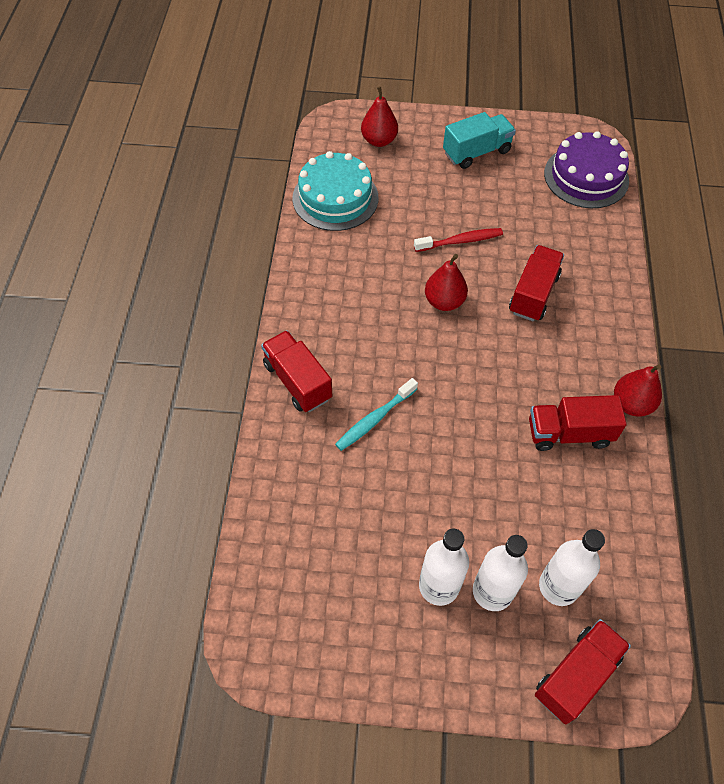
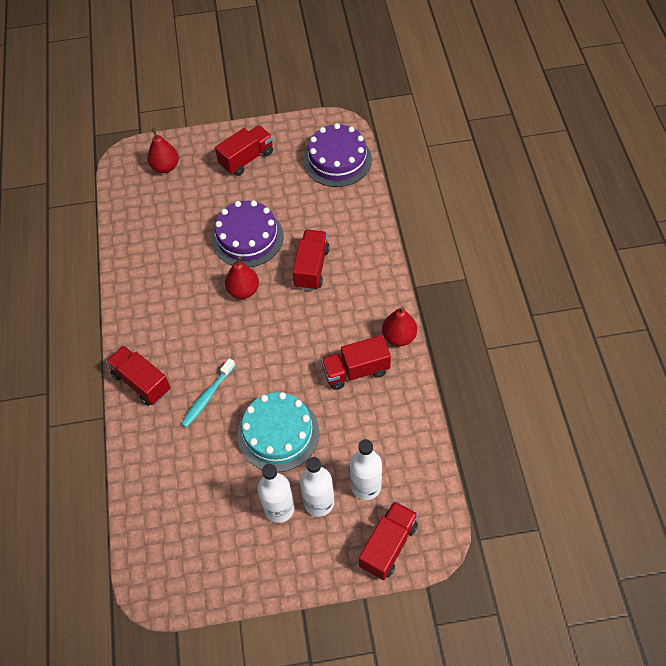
camera: 10 degrees left, 0 degrees up
(335, 198) = (140, 225): turquoise cake -> turquoise cake (278, 433)
(460, 241) = (247, 237): red toothbrush -> purple cake
(476, 152) = (246, 159): turquoise truck -> red truck

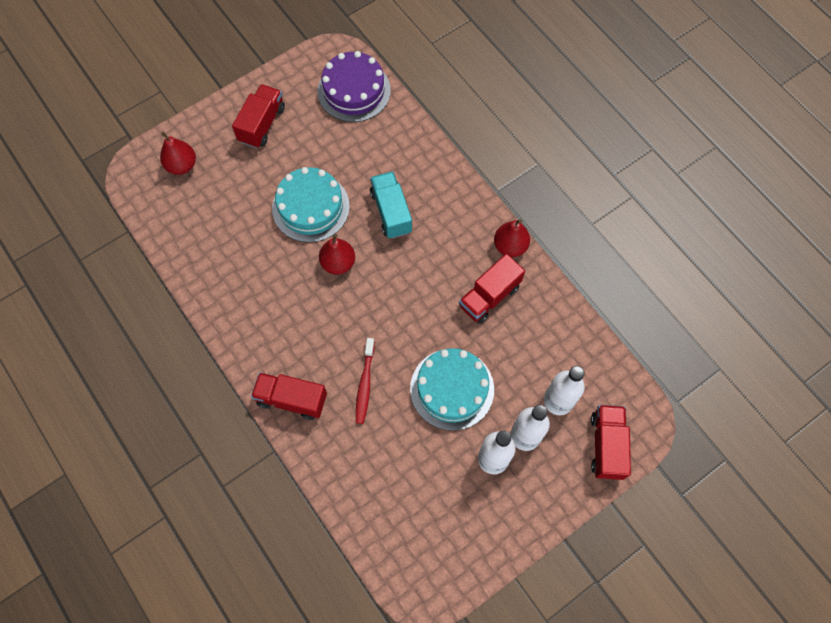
camera: 30 degrees left, 10 degrees up
(207, 397) = (365, 384): turquoise toothbrush -> red toothbrush
(247, 237) = (310, 207): purple cake -> turquoise cake
(311, 268) = (391, 212): red truck -> turquoise truck

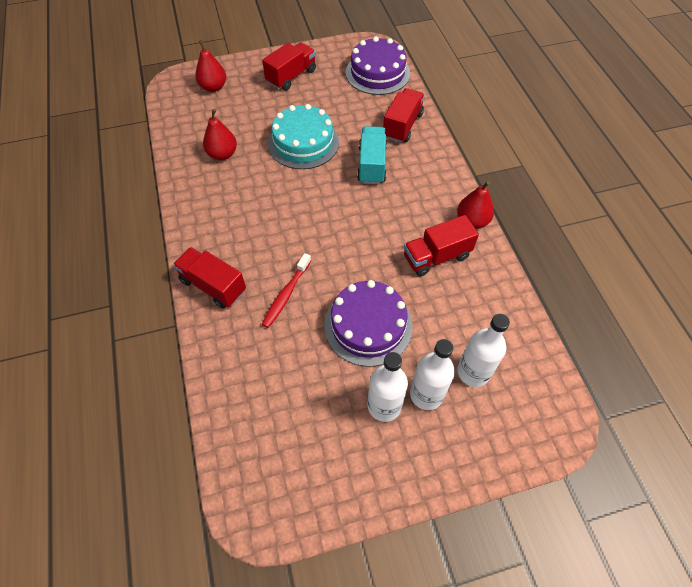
camera: 20 degrees right, 10 degrees down
(338, 263) = (307, 190): red pear -> red pear (222, 154)
(452, 389) = (368, 325): turquoise cake -> purple cake
(606, 445) = (512, 435): red truck -> red truck (402, 125)

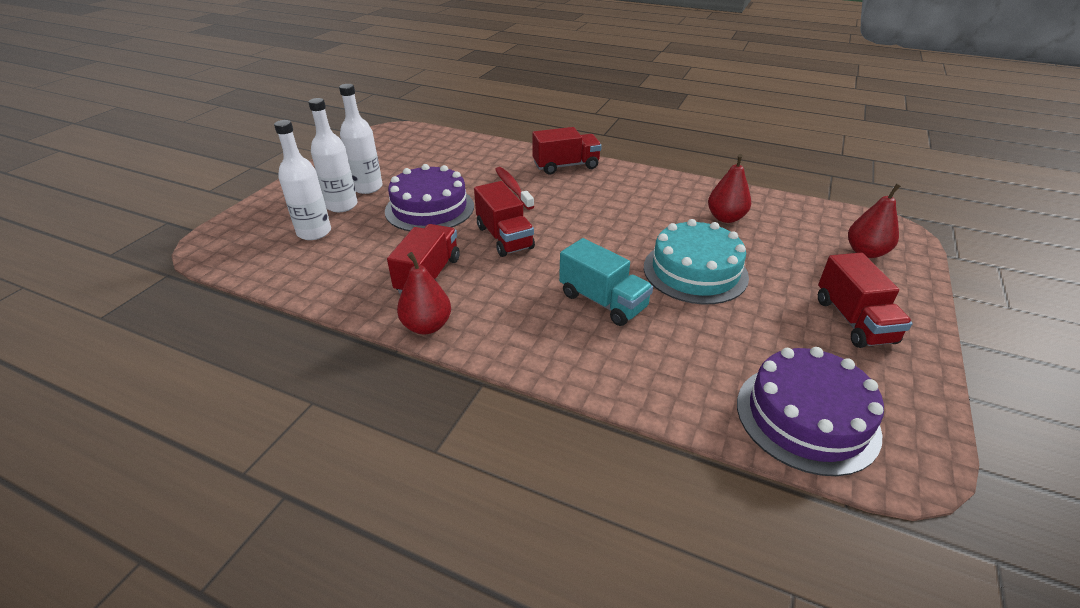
camera: 130 degrees right, 20 degrees down
(402, 125) = (647, 368): red truck -> red truck (504, 237)

